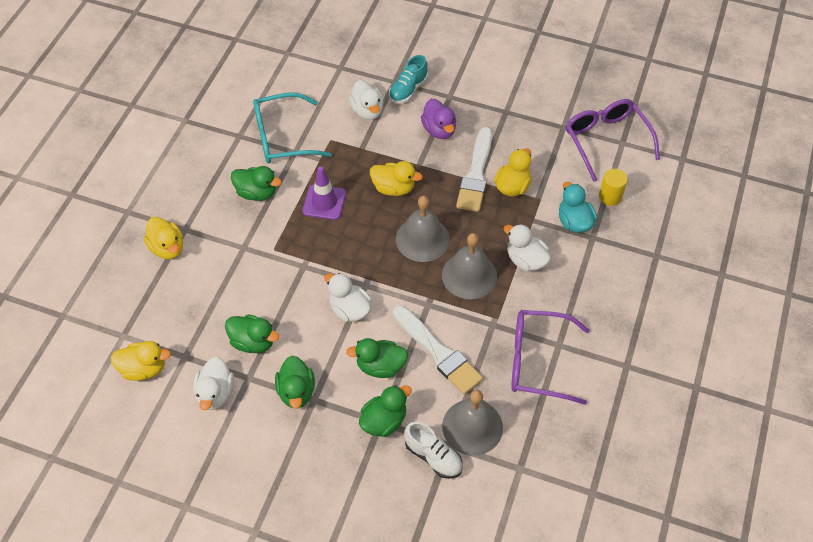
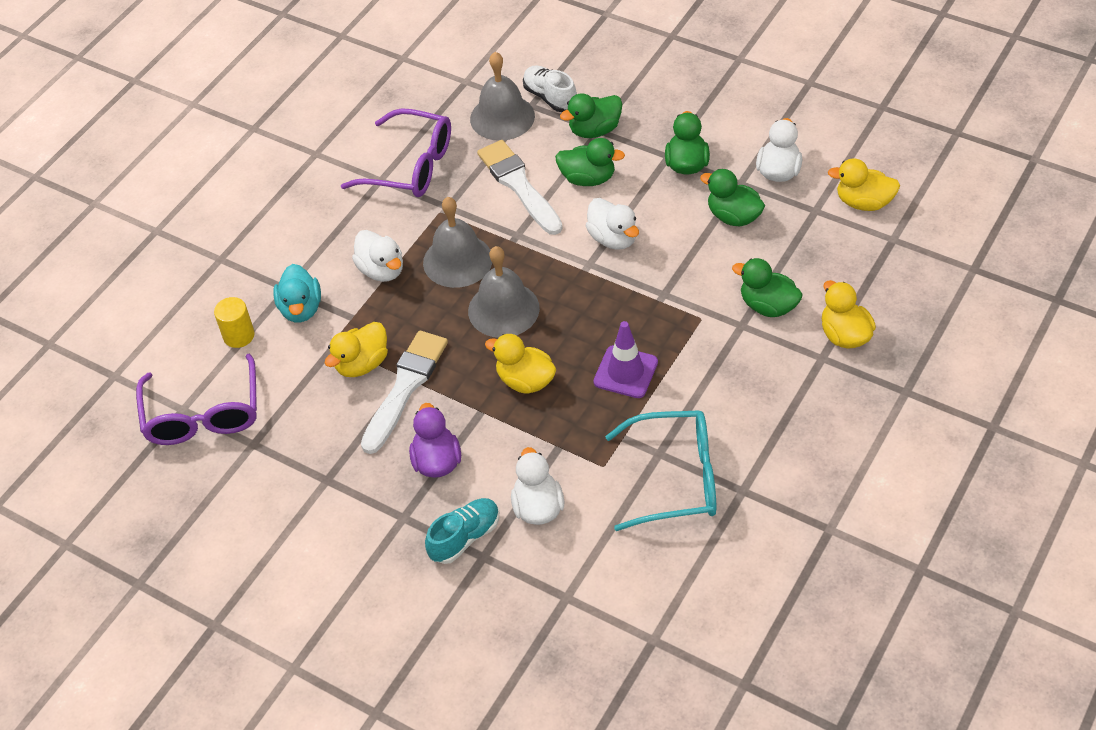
camera: 165 degrees left, 5 degrees down
(257, 193) = (719, 396): green duck -> green duck (768, 306)

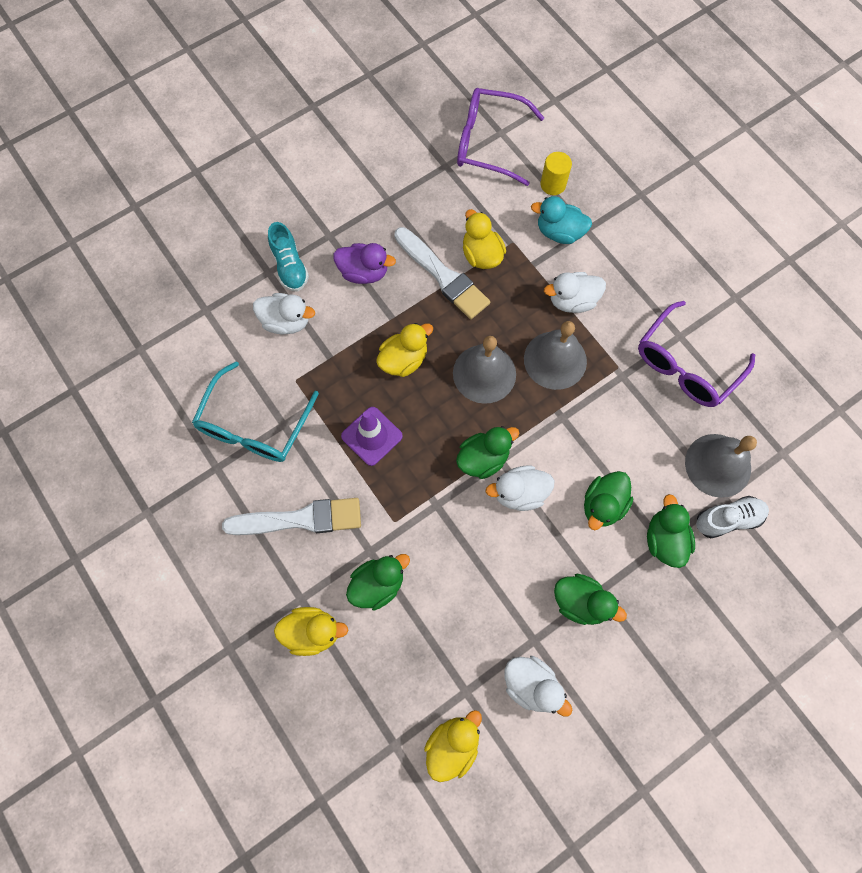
camera: 110 degrees right, 20 degrees up
(519, 185) = (621, 443): white brush -> white brush (300, 519)
(733, 216) = (494, 610): green duck -> green duck (483, 458)

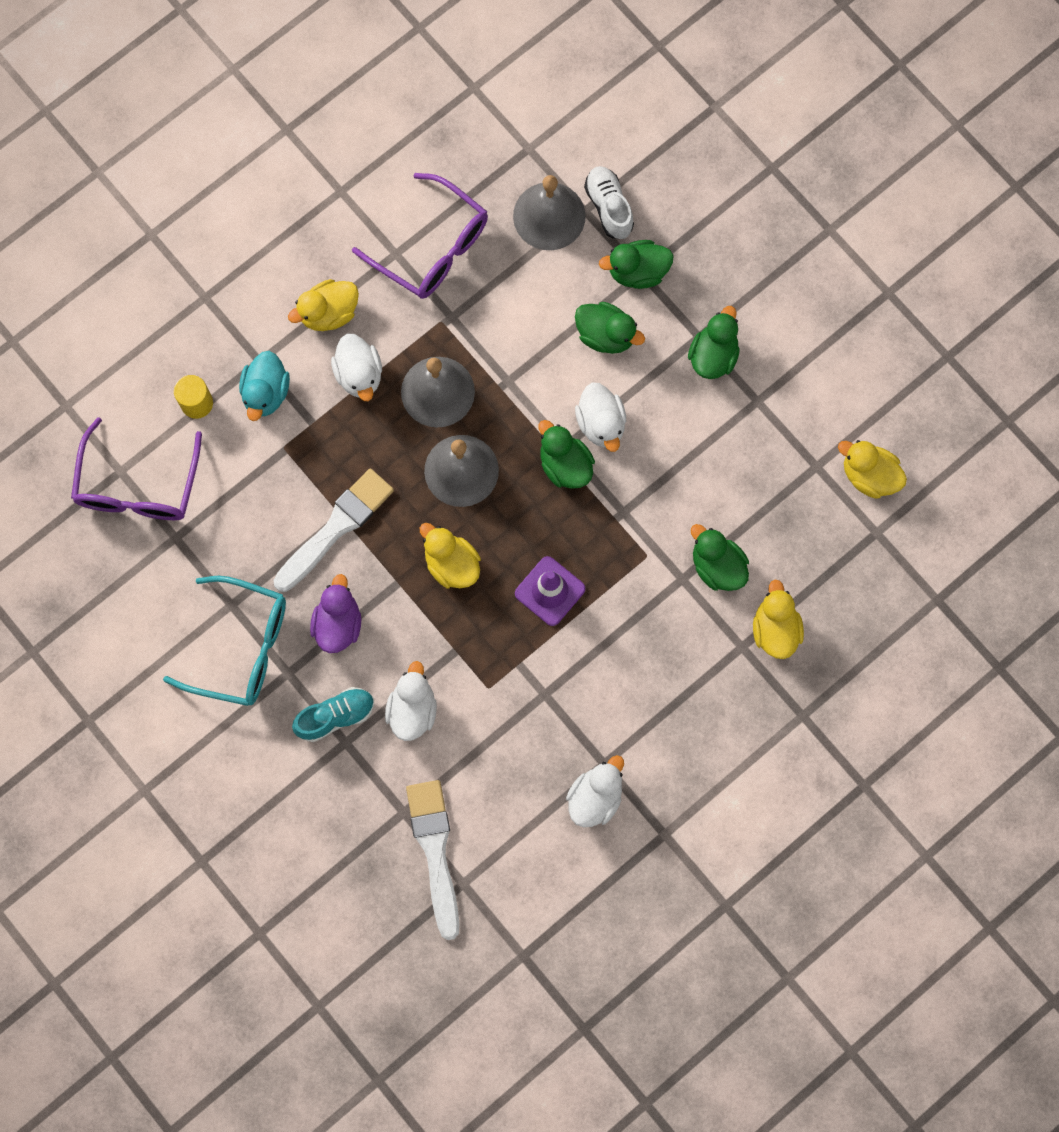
camera: 95 degrees left, 5 degrees up
(254, 424) = (548, 727): turquoise glasses -> turquoise glasses (240, 646)
(300, 519) = (654, 659): white brush -> white brush (435, 851)
(481, 255) = (304, 484): yellow duck -> yellow duck (329, 313)
(531, 685) = (802, 402): white duck -> white duck (595, 797)

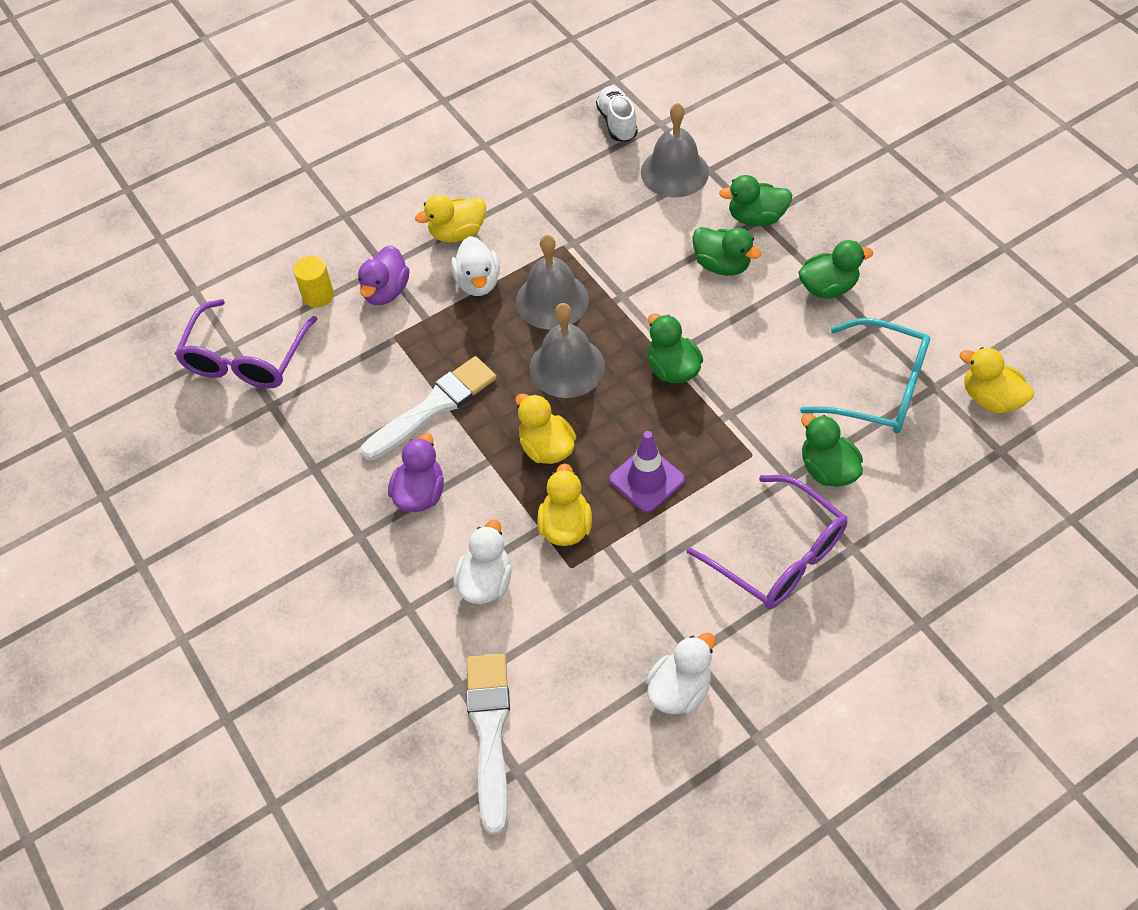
camera: 10 degrees right, 20 degrees down
(240, 646) = (315, 507): turquoise glasses -> turquoise glasses (877, 389)
(266, 393) = (386, 291): turquoise duck -> purple duck
(336, 716) = (402, 581): turquoise shoe -> none
(431, 247) = (561, 189): purple glasses -> purple glasses (777, 555)
(601, 423) = (712, 336): white duck -> none
(609, 207) = (731, 168): white shoe -> white shoe (617, 123)
(713, 355) = (828, 287): green duck -> green duck turned 45 degrees clockwise
(775, 629) = (890, 534): yellow duck -> yellow duck (565, 526)

